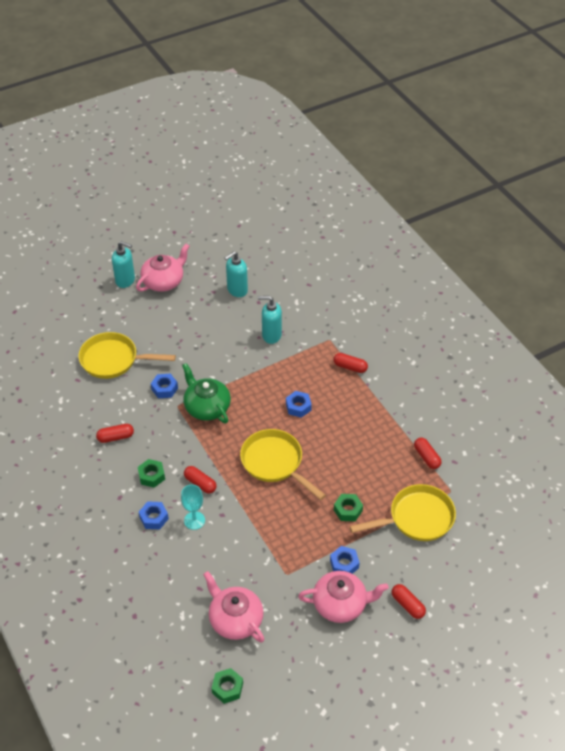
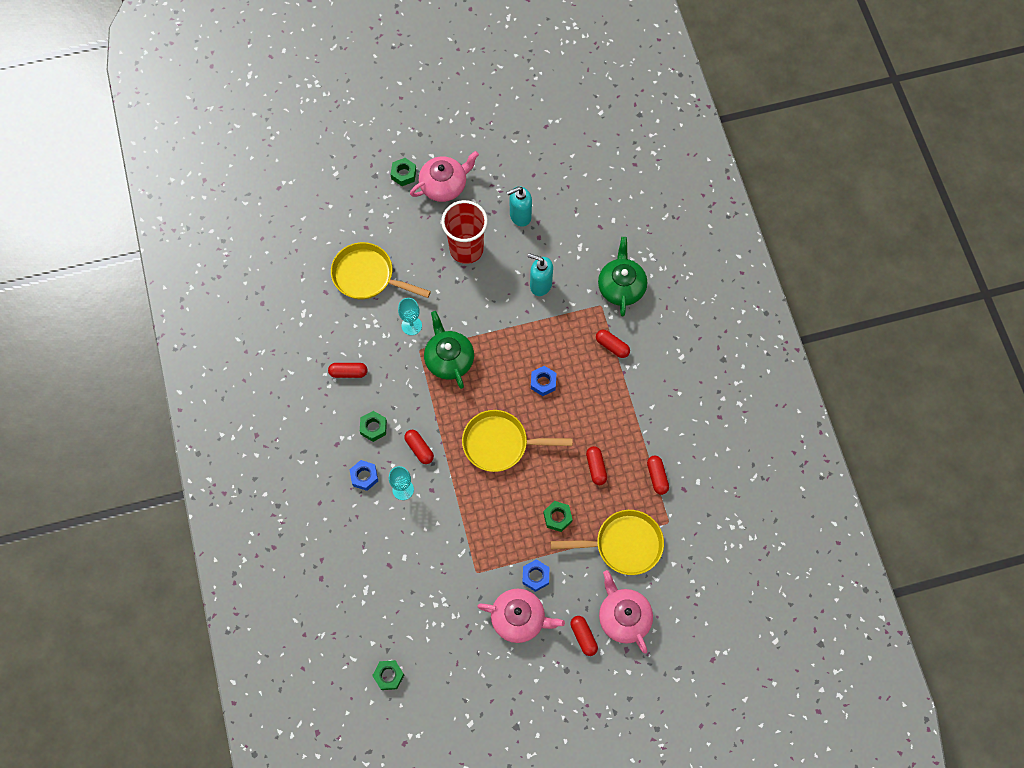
camera: 15 degrees right, 20 degrees up
(125, 280) = (404, 174): turquoise soap dispenser -> green nut
(164, 389) = (411, 325): blue nut -> turquoise goblet
(197, 323) = (466, 249): none -> red cup
(235, 619) = (414, 607): pink teapot -> pink teapot (623, 617)
(274, 463) = (500, 444): yellow pan -> yellow pan turned 60 degrees counterclockwise
(342, 322) = (621, 287): none -> green teapot
(369, 462) = (596, 467): none -> red capsule

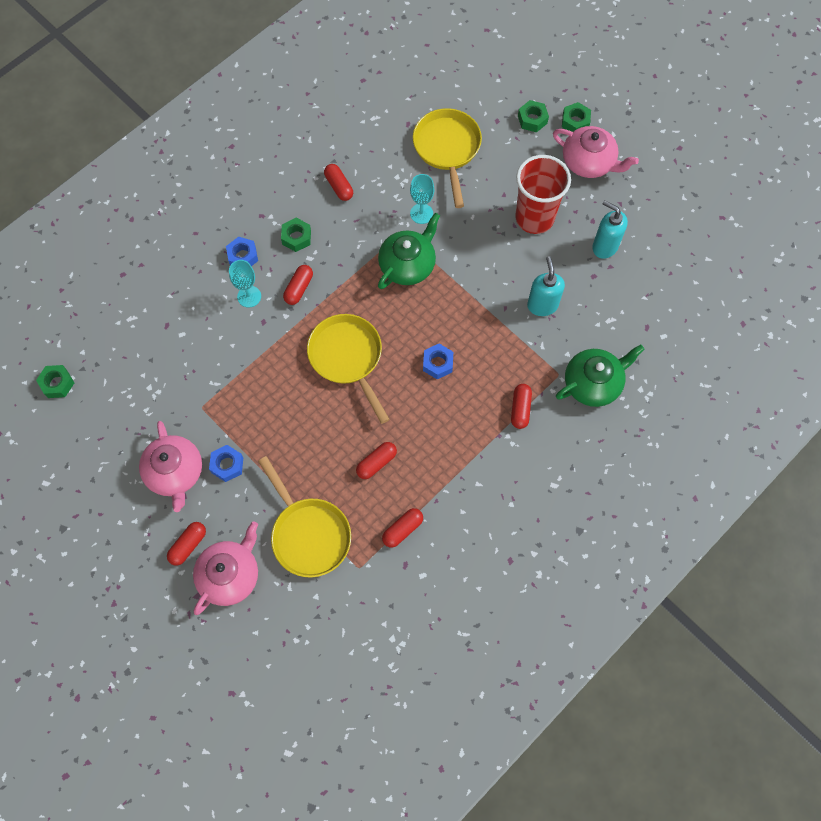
camera: 60 degrees right, 0 degrees up
(557, 517) = (301, 453): green nut -> green nut (532, 119)

